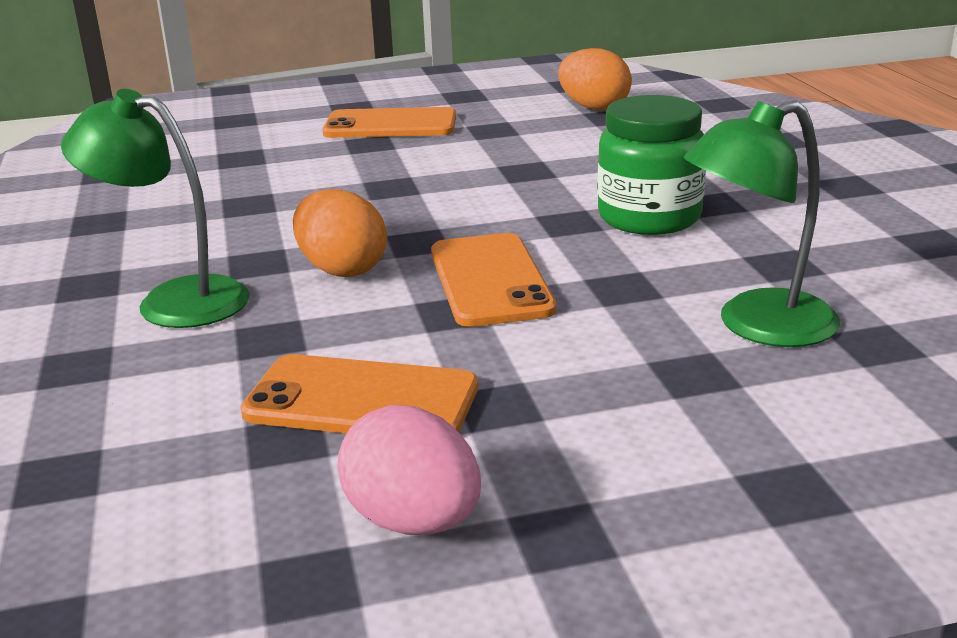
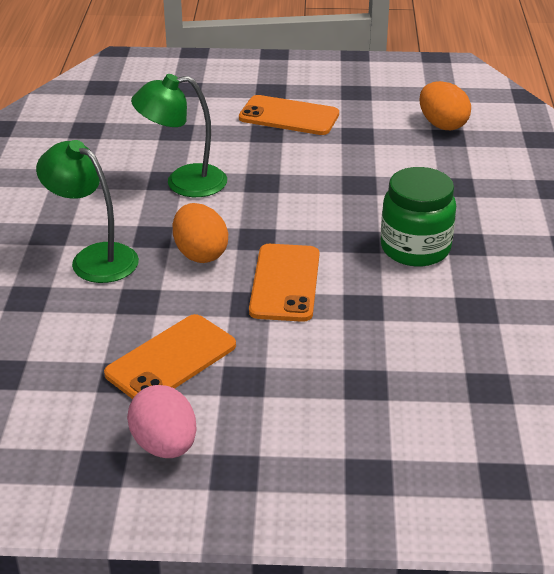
camera: 15 degrees right, 10 degrees up
(362, 400) = (171, 359): orange phone -> orange phone turned 75 degrees counterclockwise
(757, 326) = (425, 357): green lamp -> green lamp (183, 182)

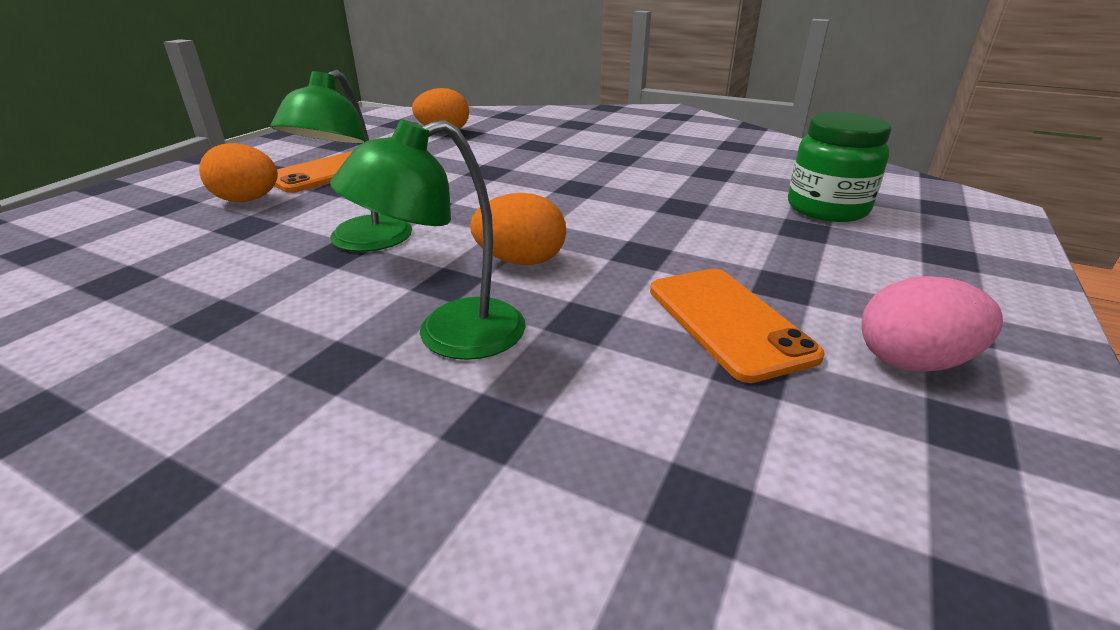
camera: 65 degrees left, 5 degrees down
(213, 112) = (248, 200): none -> orange egg
(285, 283) = (618, 230): orange phone -> none
(415, 248) = (611, 173): green jar -> green jar (827, 209)

